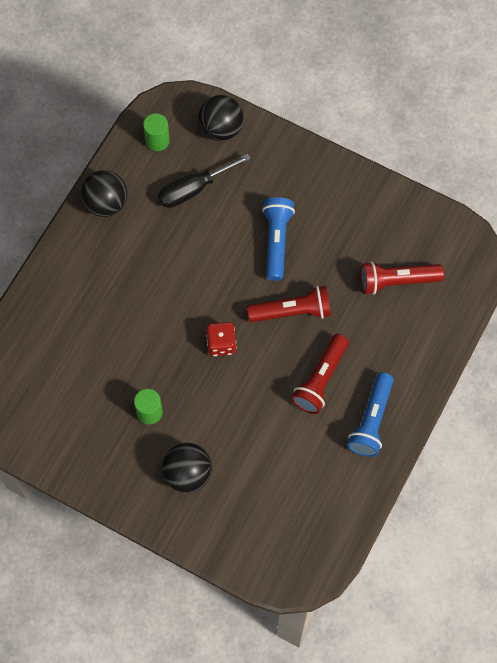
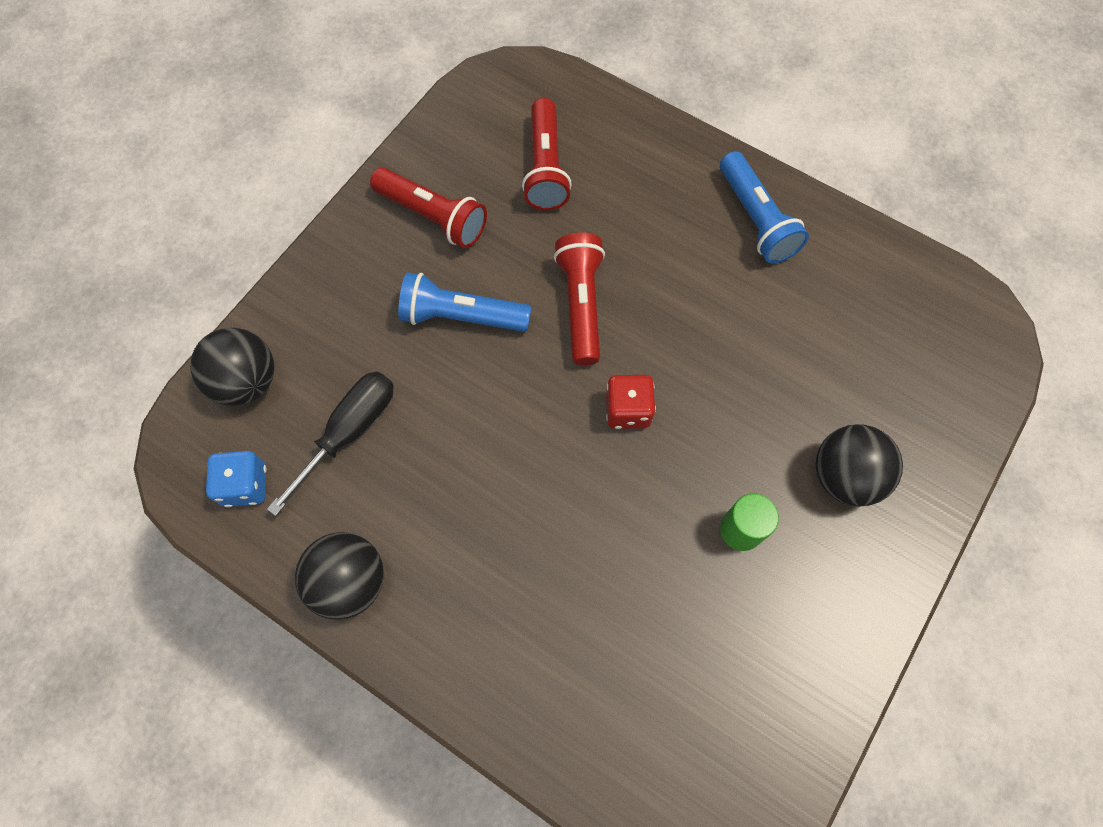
camera: 85 degrees left, 0 degrees up
(157, 140) = (245, 485): green cylinder -> blue dice
(194, 189) = (349, 432): black screwdriver -> black screwdriver turned 120 degrees counterclockwise
(320, 379) = (692, 277): red flashlight -> red flashlight (433, 217)
(371, 421) = (755, 219): blue flashlight -> blue flashlight turned 45 degrees clockwise

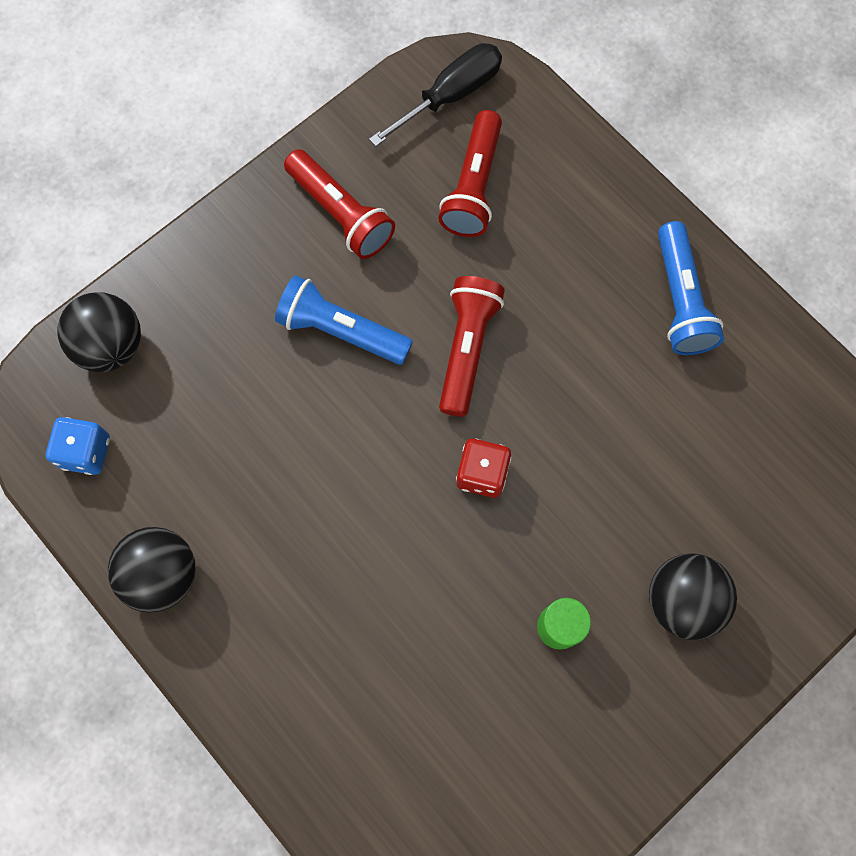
camera: 15 degrees right, 5 degrees up
(349, 432) = (199, 424): black screwdriver -> black screwdriver (451, 95)

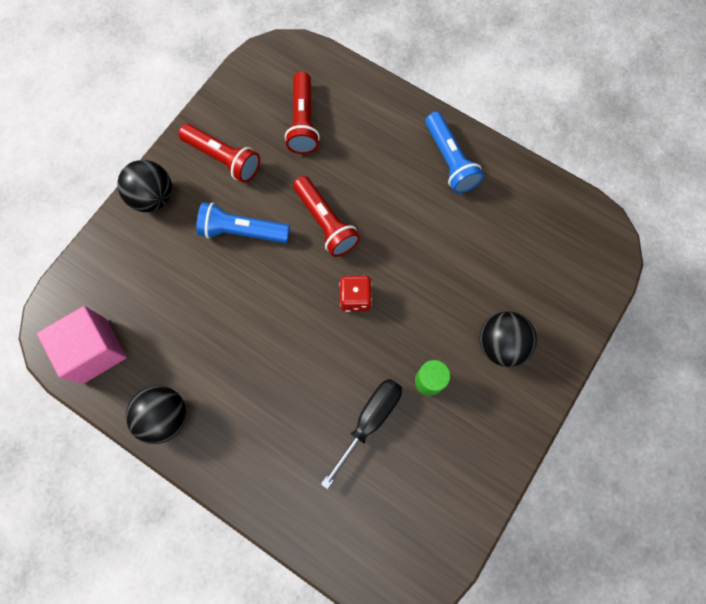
camera: 15 degrees left, 0 degrees up
(86, 452) = (94, 350): blue dice -> pink cube
(111, 346) = (94, 278): black ball -> black ball (153, 197)
(451, 95) = (274, 70): black screwdriver -> black screwdriver (369, 421)
(467, 348) = (325, 223): red flashlight -> red flashlight turned 150 degrees clockwise

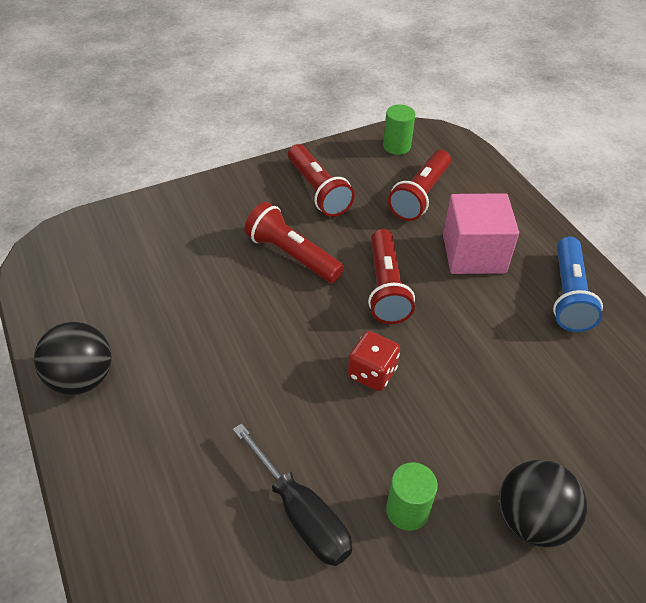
camera: 30 degrees right, 25 degrees down
(94, 350) = (69, 284): pink cube -> pink cube (473, 254)
(153, 197) = (228, 191): black ball -> none
(242, 231) = (292, 255): blue flashlight -> red flashlight
(257, 79) = (396, 146): none -> green cylinder
(369, 421) = (301, 513): black screwdriver -> black screwdriver turned 75 degrees clockwise

